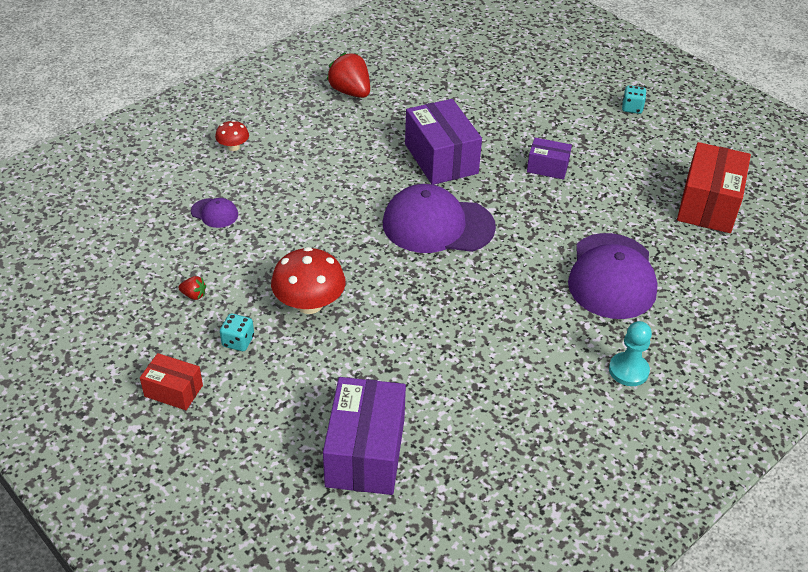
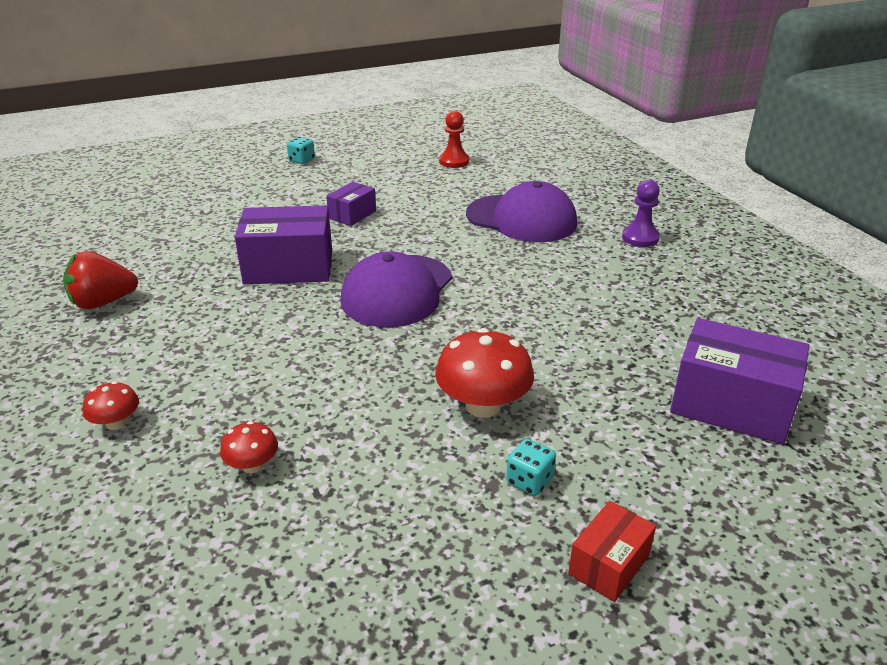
camera: 70 degrees left, 10 degrees down
(194, 295) = (419, 514): red strawberry -> none
(214, 213) = (252, 465): purple cap -> red mushroom
(628, 370) = (640, 238): turquoise pawn -> purple pawn
(708, 204) = (454, 161): red box -> red pawn

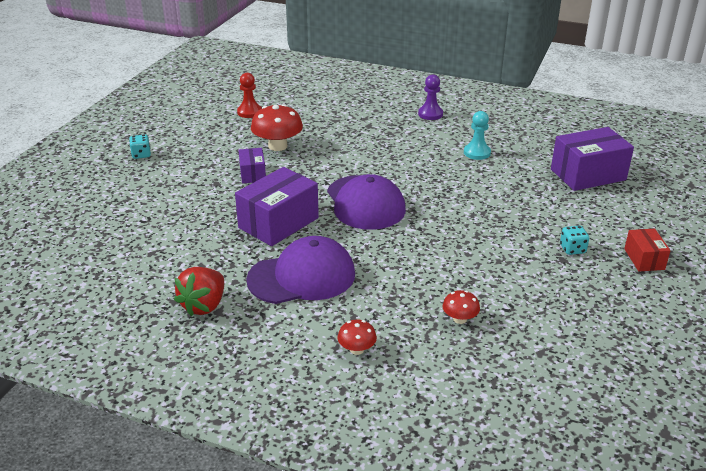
camera: 45 degrees left, 0 degrees up
(483, 405) = (504, 232): red mushroom -> red mushroom (277, 146)
(521, 219) = (355, 131): purple cap -> purple cap (302, 277)
(619, 303) = (477, 153): none -> turquoise pawn

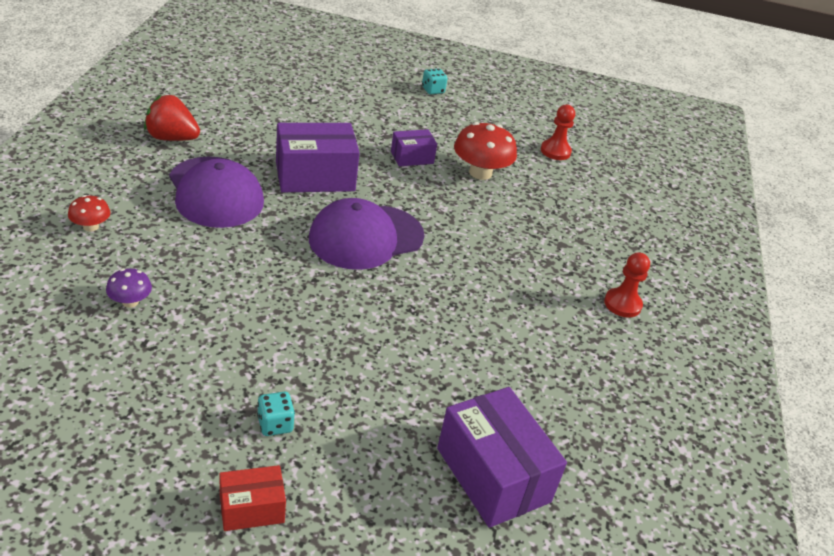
camera: 75 degrees right, 5 degrees up
(278, 223) = (315, 176): purple box -> purple box turned 45 degrees counterclockwise
(430, 114) = (622, 304): purple pawn -> red pawn
(460, 319) = (130, 302): red mushroom -> purple mushroom
(477, 153) = (522, 346): turquoise pawn -> none

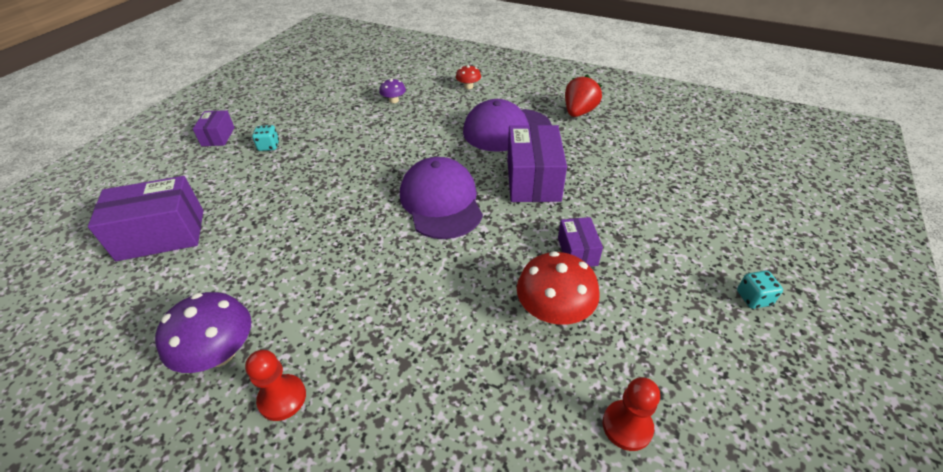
camera: 110 degrees right, 5 degrees up
(252, 508) = (218, 136): red box -> purple box
(608, 355) = (220, 353): none -> purple mushroom

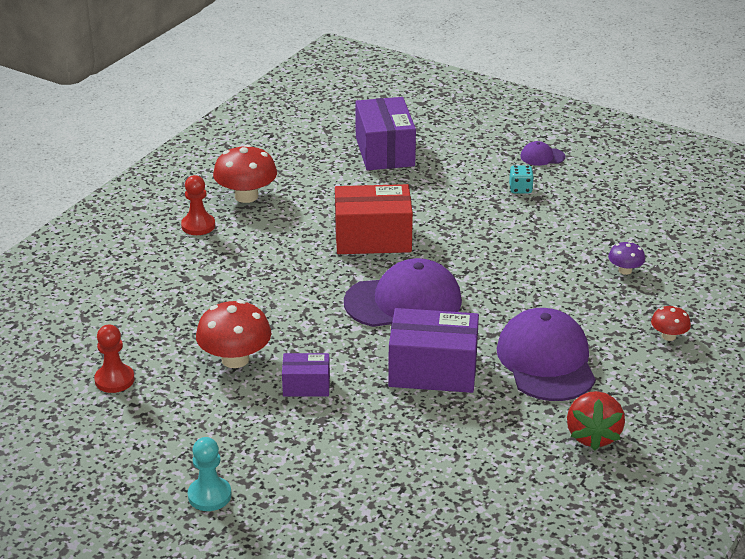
camera: 95 degrees right, 10 degrees down
(218, 136) = (542, 157): purple box -> purple cap
(220, 353) = (246, 196): purple mushroom -> red mushroom
(336, 229) = (373, 238): none -> red box
(579, 112) = (592, 435): red strawberry -> red strawberry turned 60 degrees clockwise
(753, 298) = (209, 495): turquoise dice -> turquoise pawn

